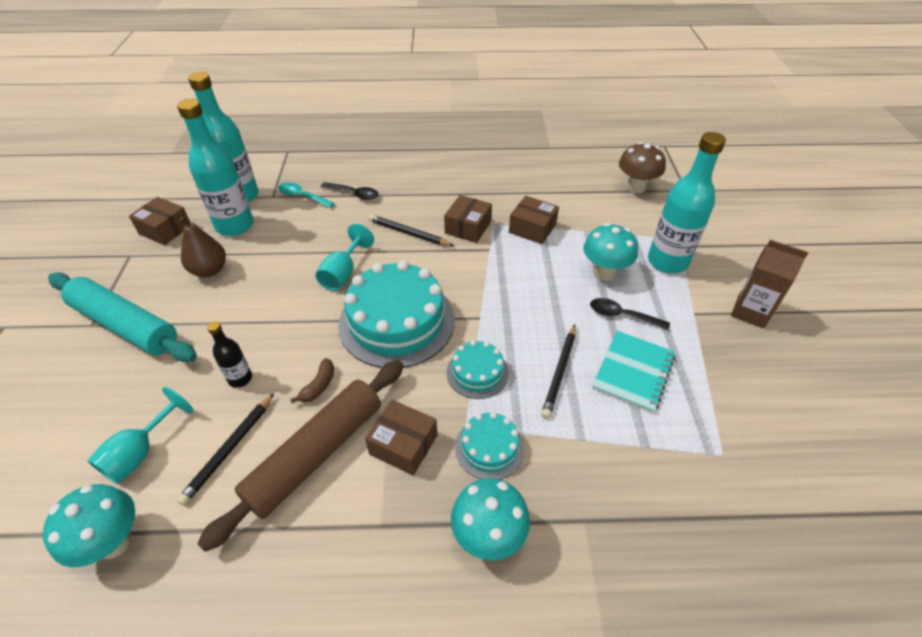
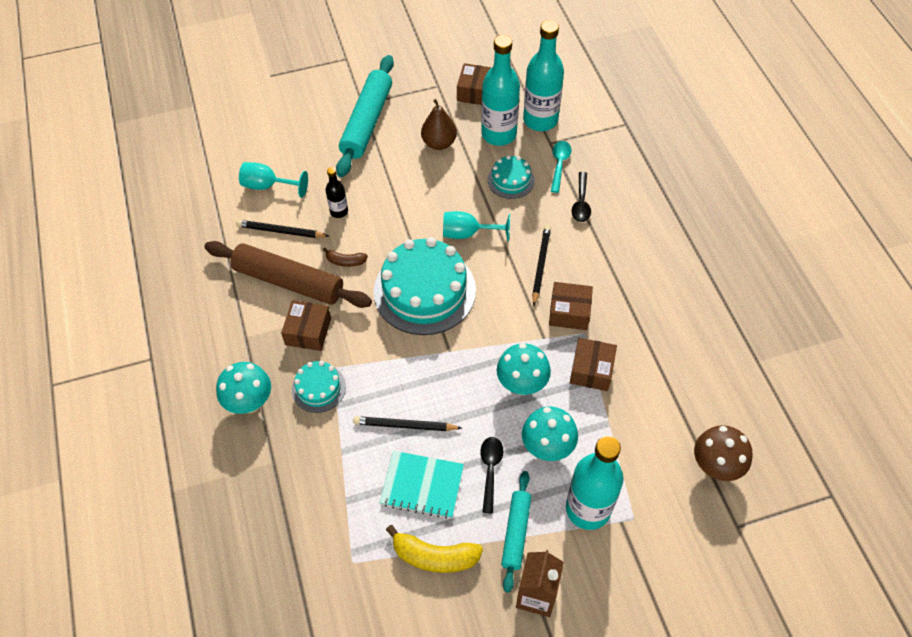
camera: 75 degrees right, 10 degrees up
(113, 542) = (209, 204): turquoise mushroom -> turquoise mushroom (522, 384)
(477, 372) = (387, 363): turquoise cake -> turquoise cake (511, 180)
(689, 312) = (516, 533): none -> turquoise rolling pin
(713, 378) = (435, 556): none -> yellow banana

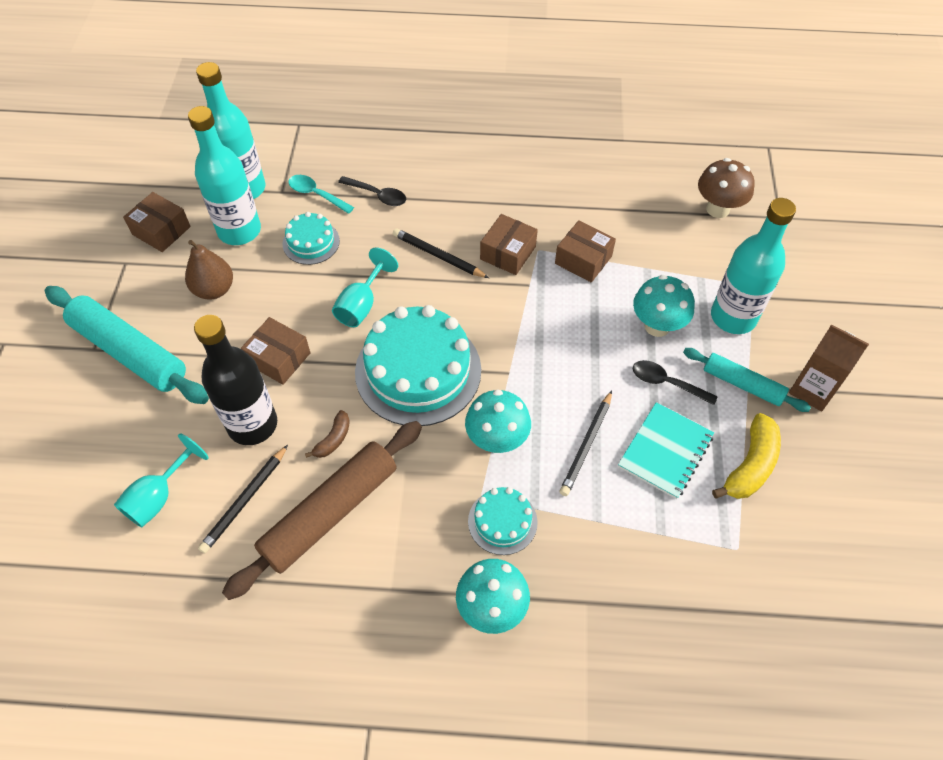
camera: 70 degrees left, 0 degrees up
(308, 331) = (416, 511): brown box -> brown box (279, 358)
(339, 211) = (252, 425): black bottle -> black bottle, size x2.03
(522, 384) = (577, 322): turquoise mushroom -> turquoise mushroom (497, 440)

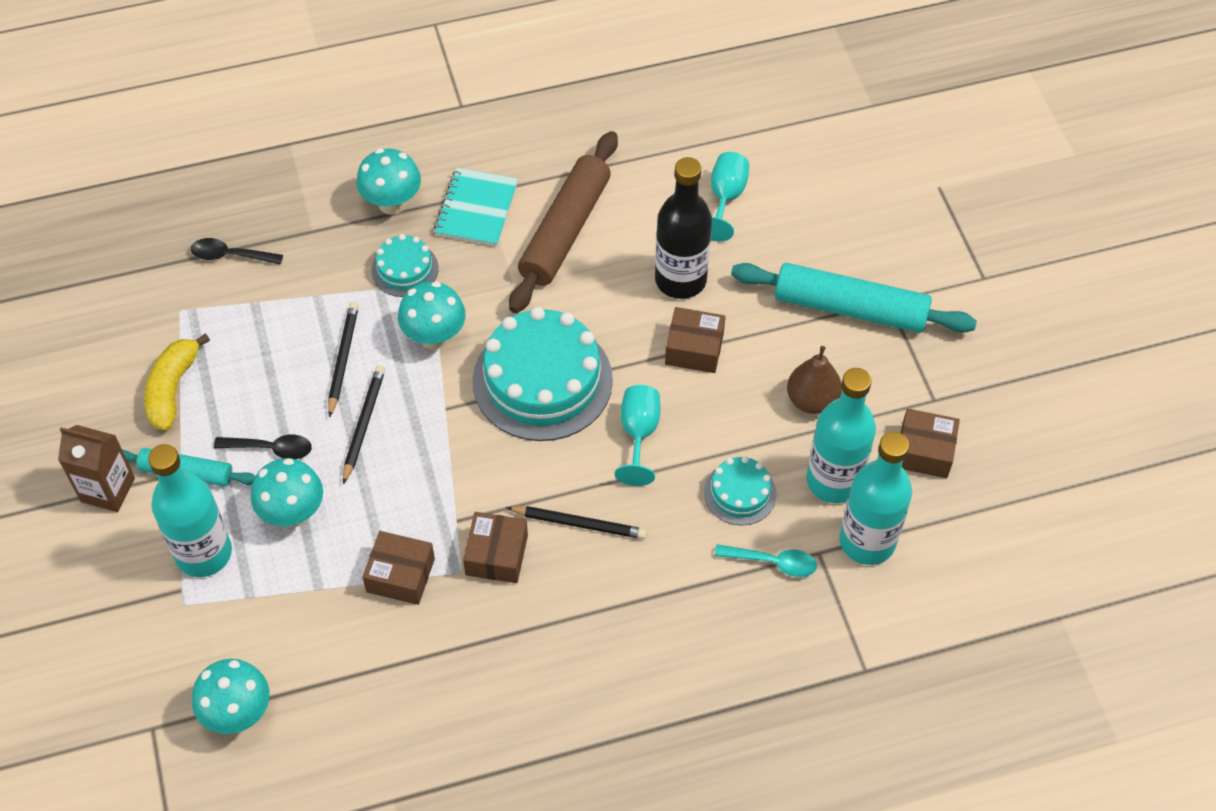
camera: 160 degrees right, 0 degrees up
(245, 501) = (647, 217): black pencil -> black pencil (363, 424)
(333, 439) = (595, 290): brown banana -> none
(377, 195) = (695, 587): black spoon -> black spoon (230, 255)
(665, 451) = (261, 377): turquoise notebook -> turquoise notebook (476, 209)
(717, 209) = (238, 714): brown mushroom -> turquoise mushroom

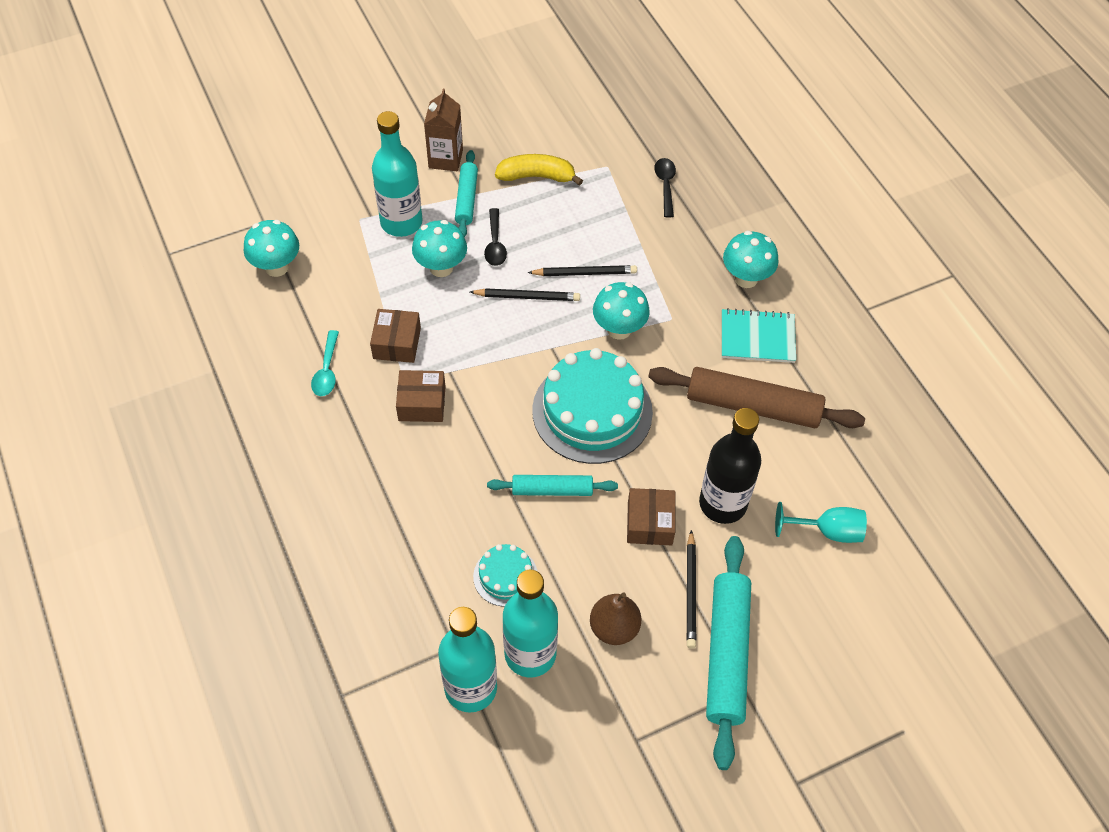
camera: 80 degrees right, 0 degrees up
(405, 269) = (681, 298): turquoise cake -> none
(579, 524) = (458, 457): black pencil -> black pencil (691, 592)
(639, 434) = (552, 490): turquoise goblet -> turquoise rolling pin
(773, 562) = (439, 610): turquoise spoon -> turquoise spoon (327, 370)
(924, 451) = (575, 734): brown box -> none

